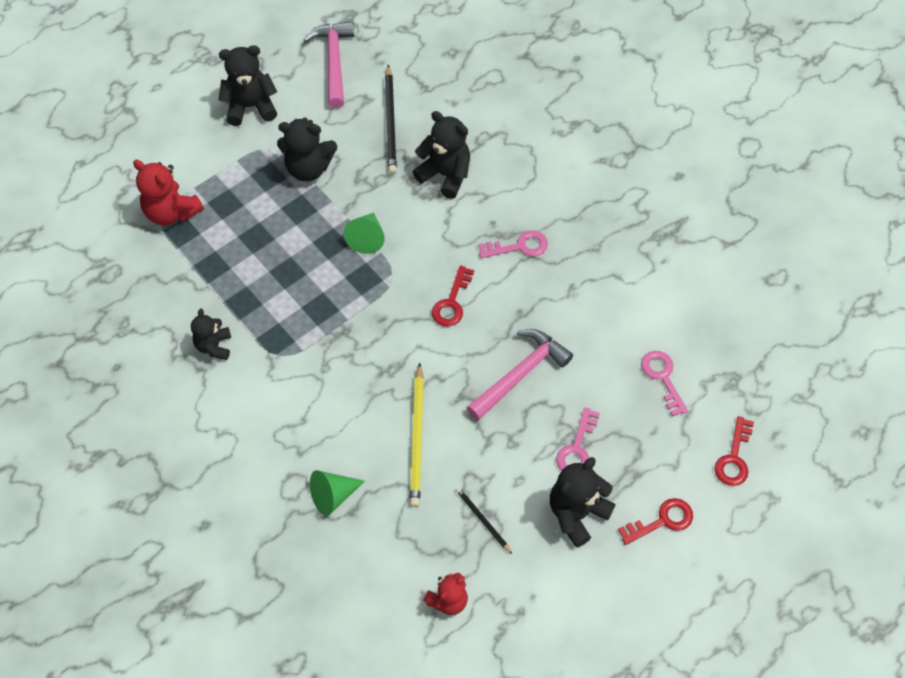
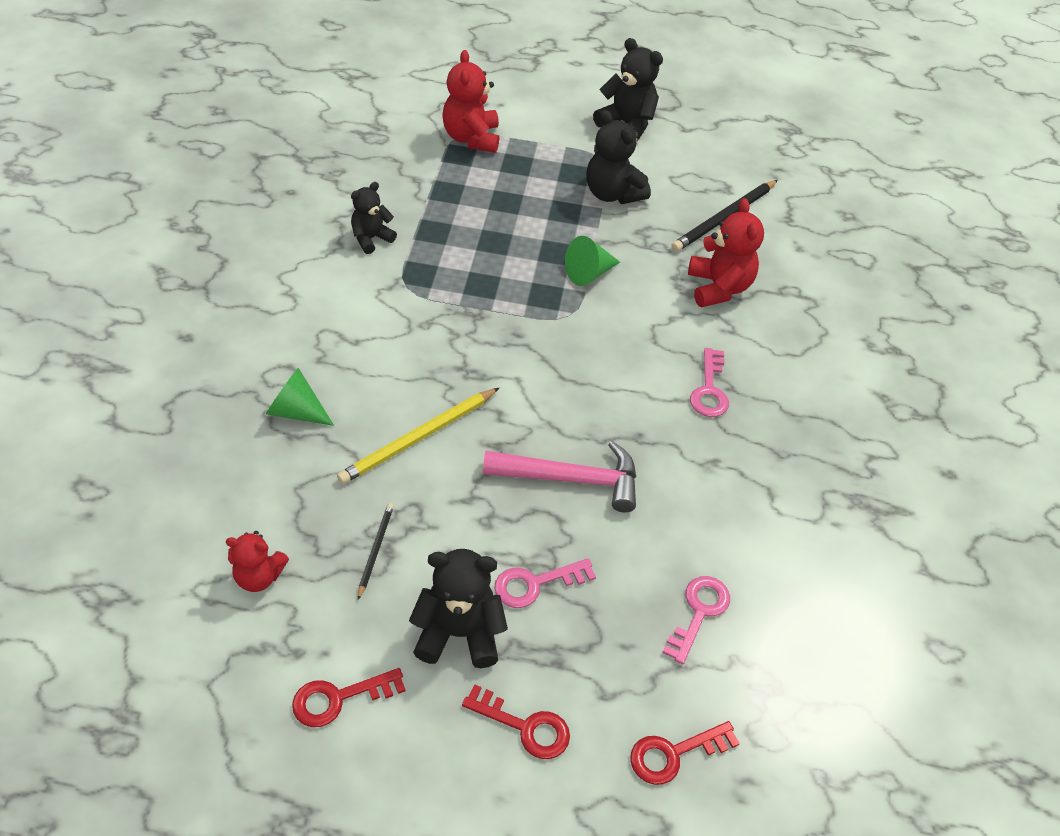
camera: 45 degrees right, 10 degrees down
(334, 62) = (735, 147): pink hammer -> none
(445, 175) = (718, 287): black teddy bear -> red teddy bear
(452, 302) = (591, 375): red key -> red key (339, 698)
(519, 246) = (709, 390): pink key -> pink key turned 60 degrees clockwise

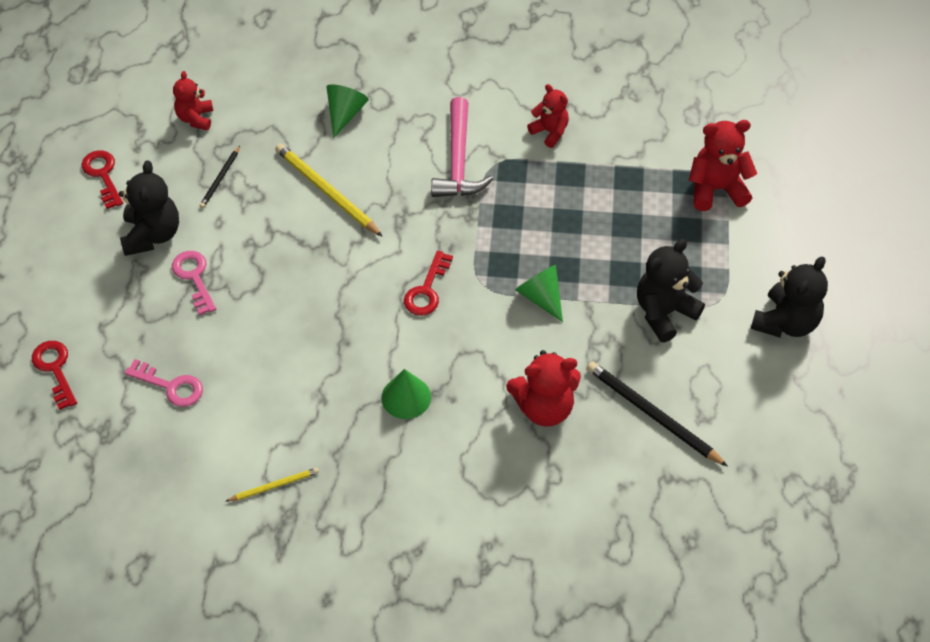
camera: 90 degrees right, 5 degrees up
(371, 238) = (550, 132): black teddy bear -> red teddy bear
(375, 550) = (220, 179): black pencil -> black pencil turned 105 degrees clockwise
(525, 726) = (79, 279): red key -> red key (427, 290)
(571, 479) = (294, 295): pink hammer -> pink hammer (458, 161)
(709, 390) = (406, 397): pink key -> green cone
(825, 511) = (274, 486): none -> yellow pencil

